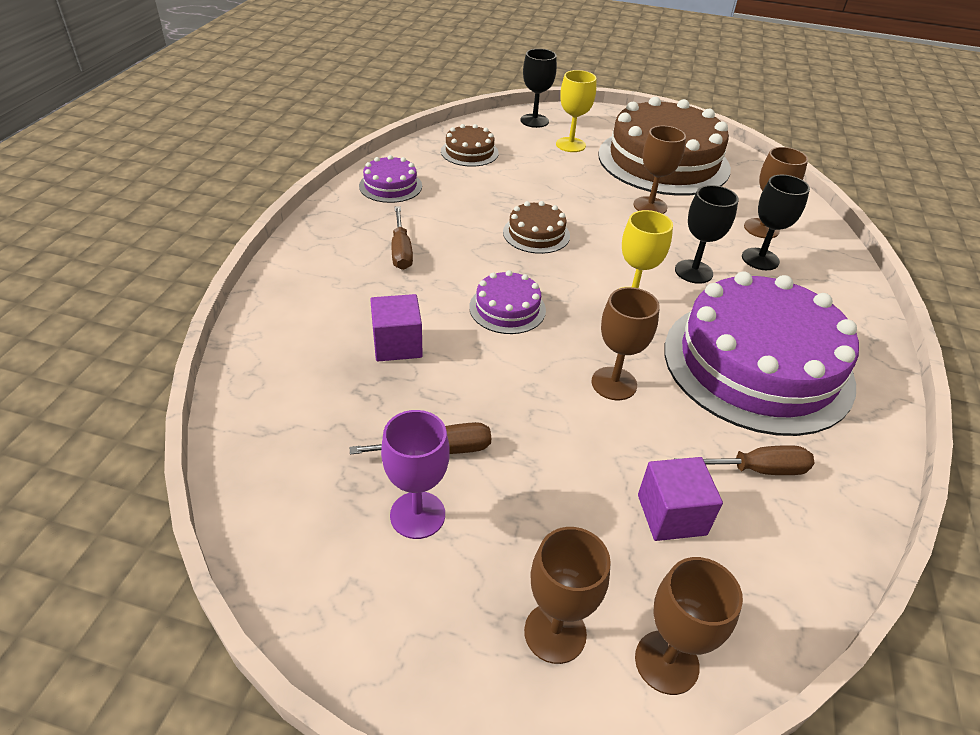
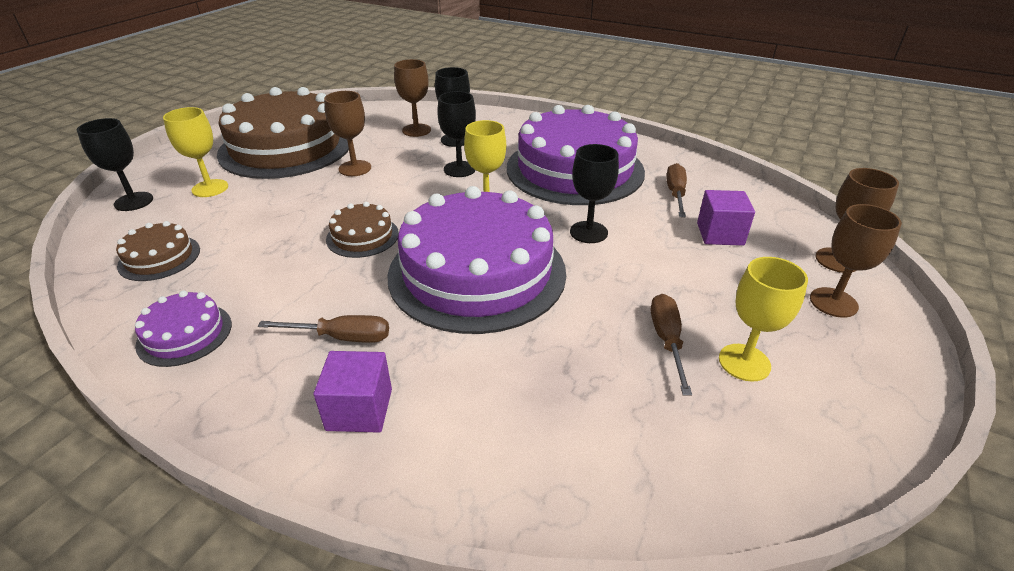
camera: 75 degrees left, 5 degrees down
(397, 344) = (515, 356): purple cube -> purple cube (359, 409)
(417, 515) = (744, 362): purple goblet -> yellow goblet
(507, 308) = (477, 272): purple cake -> purple cake, size x2.29
(614, 383) = (588, 232): brown goblet -> black goblet

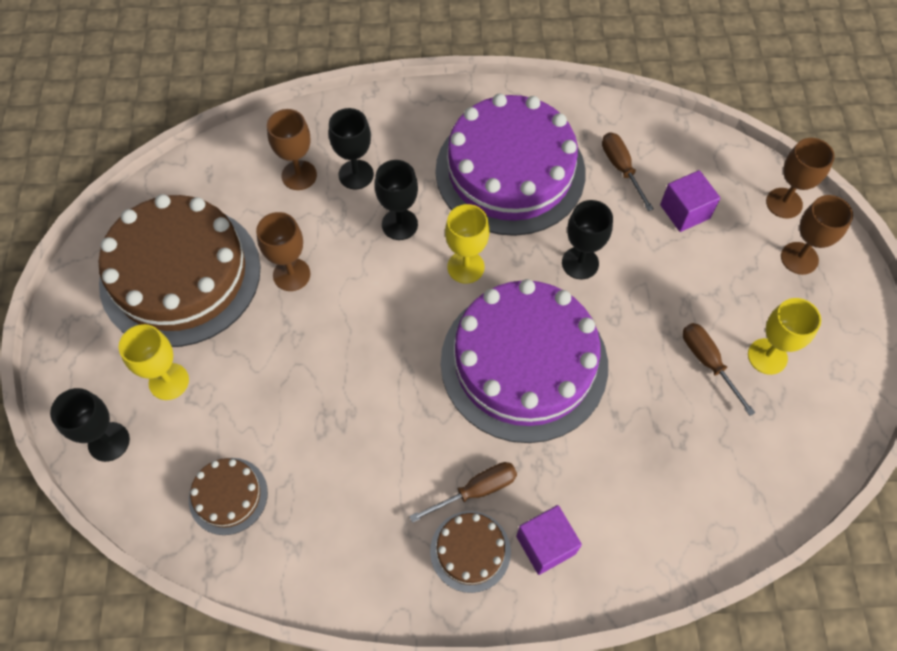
camera: 30 degrees left, 25 degrees up
(185, 334) = (348, 558): purple cake -> none
(362, 236) = (390, 370): brown cake -> brown cake (470, 551)

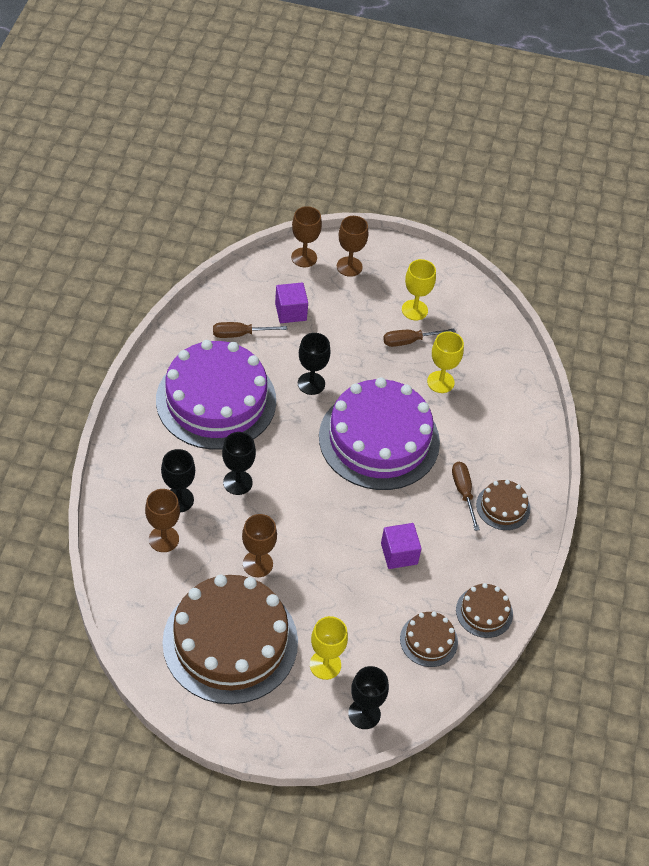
camera: 80 degrees left, 10 degrees down
(288, 560) = (484, 612): none -> brown cake
(465, 267) = (290, 451): yellow goblet -> yellow goblet (440, 382)
(545, 545) = (508, 465): purple cube -> purple cube (399, 554)

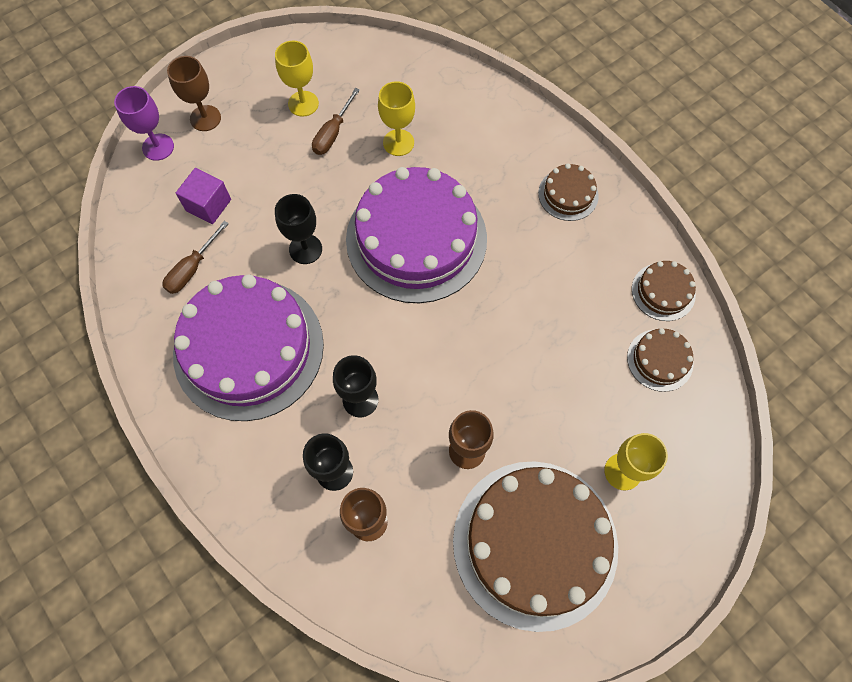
camera: 45 degrees left, 15 degrees up
(304, 257) = (158, 147): brown goblet -> purple goblet
(364, 714) = (698, 475): black goblet -> none
(399, 554) = (551, 315): purple cube -> none
(463, 492) = (528, 214): brown screwdriver -> none

